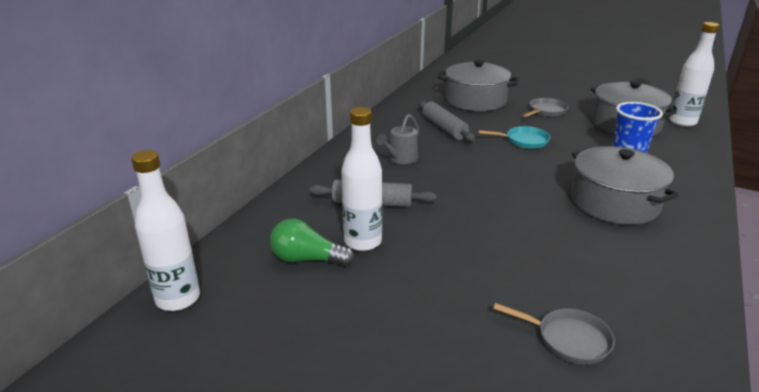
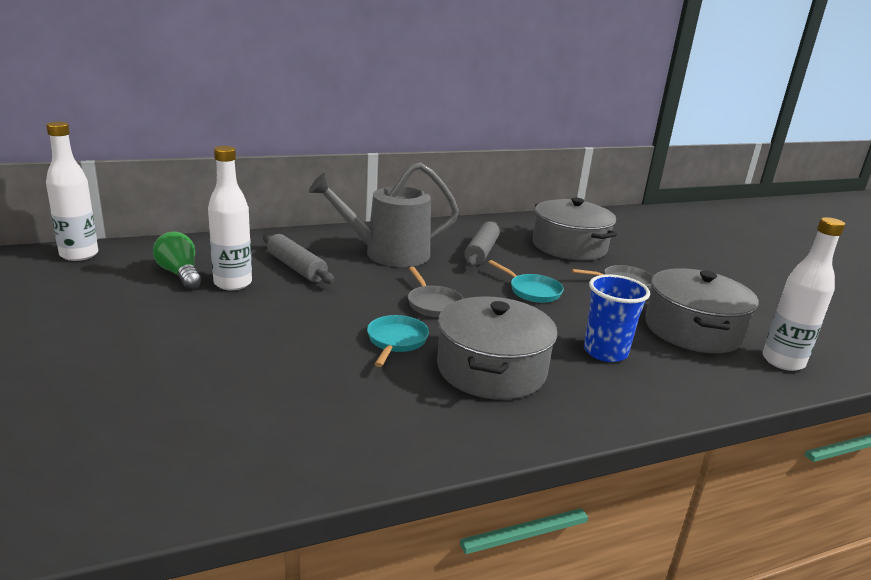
camera: 40 degrees right, 5 degrees down
(400, 159) = (389, 254): grey watering can -> grey watering can, size x1.97
(542, 216) = (396, 341): none -> turquoise pan
(568, 339) = (203, 410): grey pan -> grey pan (433, 304)

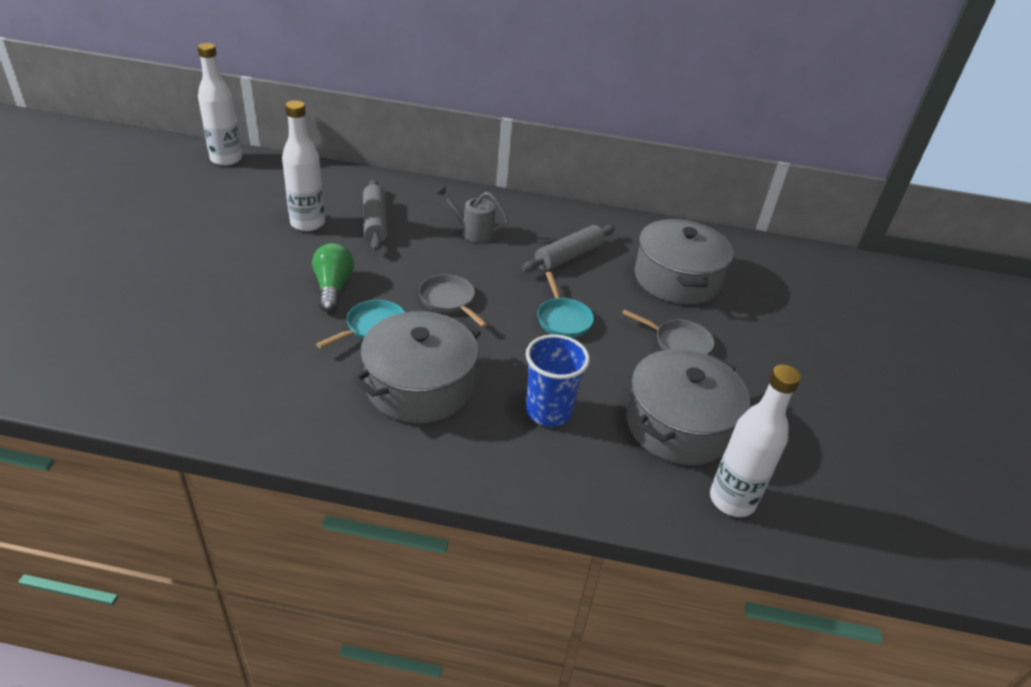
camera: 30 degrees right, 15 degrees up
(180, 274) = (278, 201): green light bulb -> green light bulb (333, 288)
(389, 254) = (473, 232): grey watering can -> grey watering can, size x0.51
(433, 304) = (449, 300): grey pan -> grey pan turned 135 degrees clockwise

